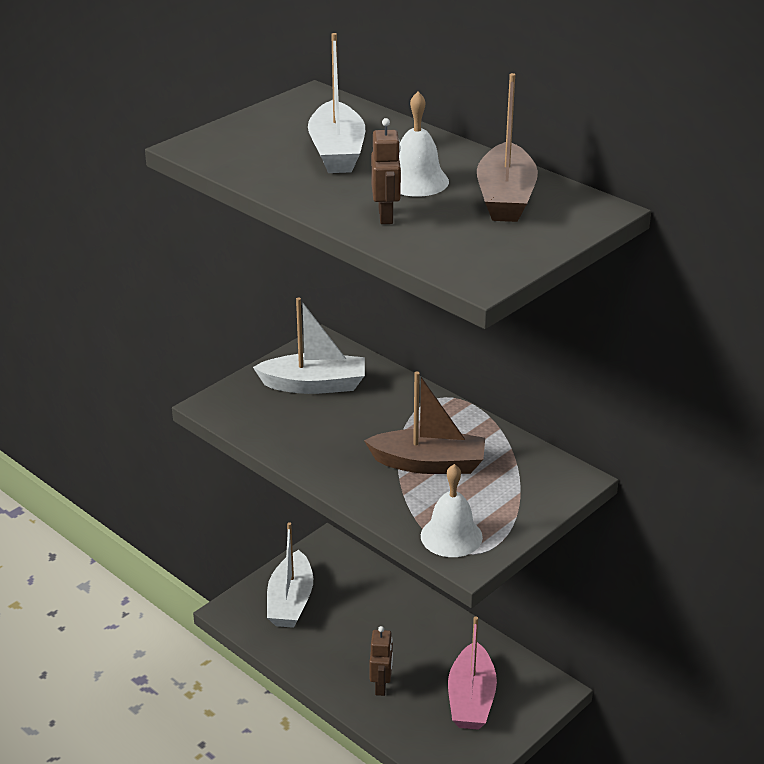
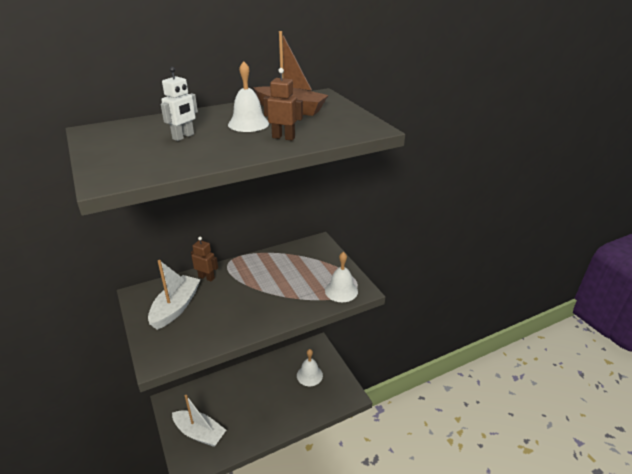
camera: 70 degrees left, 0 degrees up
(337, 152) = (183, 137): white boat -> white robot
(381, 686) = (284, 409): brown robot -> brown robot (206, 277)
(429, 464) = (280, 283): brown boat -> none
(471, 699) = (309, 375): pink boat -> white bell

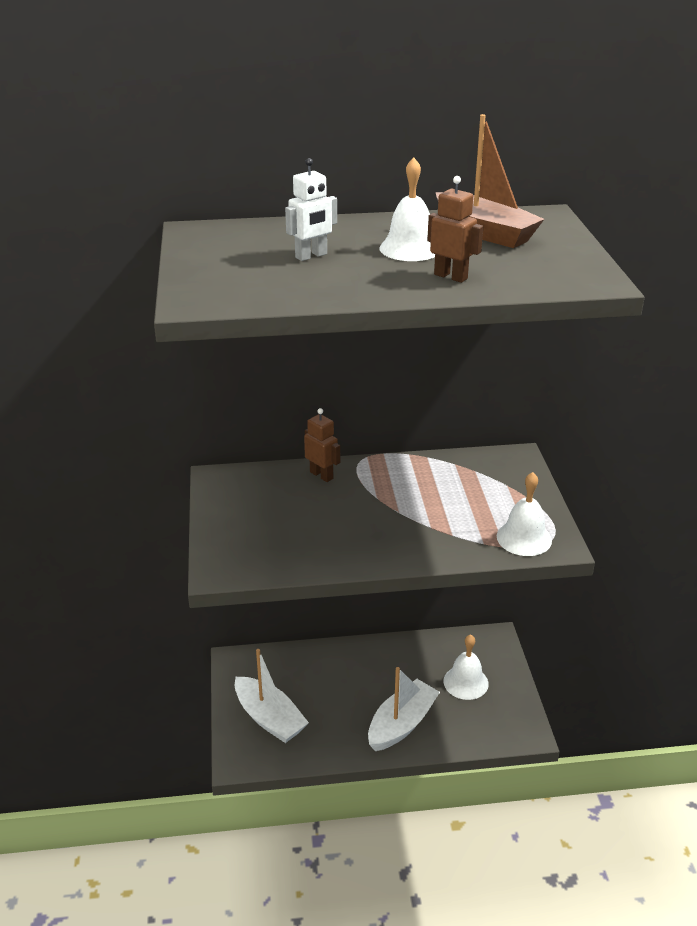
camera: 20 degrees right, 0 degrees up
(176, 307) = (265, 508): white boat -> white boat (401, 724)

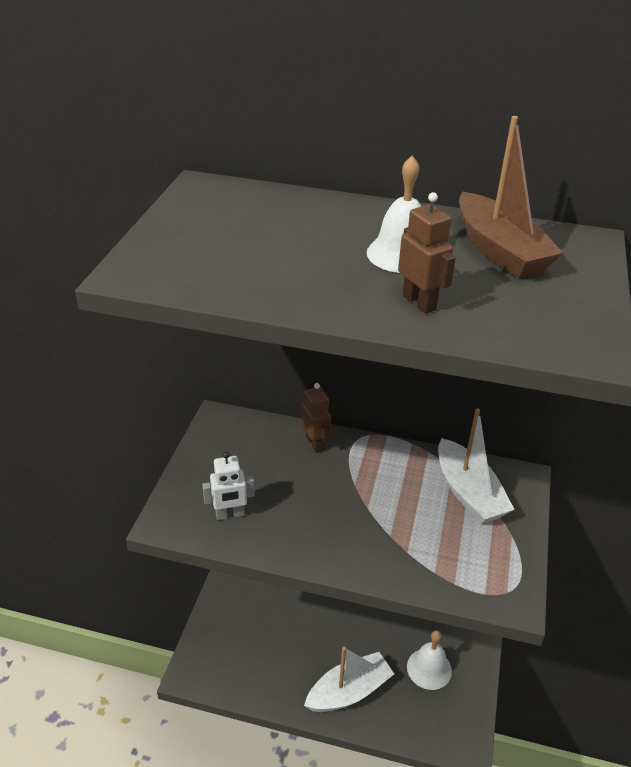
camera: 20 degrees right, 5 degrees up
(269, 718) = (234, 642): white boat -> white boat (468, 493)
(311, 256) = (290, 241): white robot -> white robot (230, 514)
(524, 538) = (480, 580): white bell -> none

